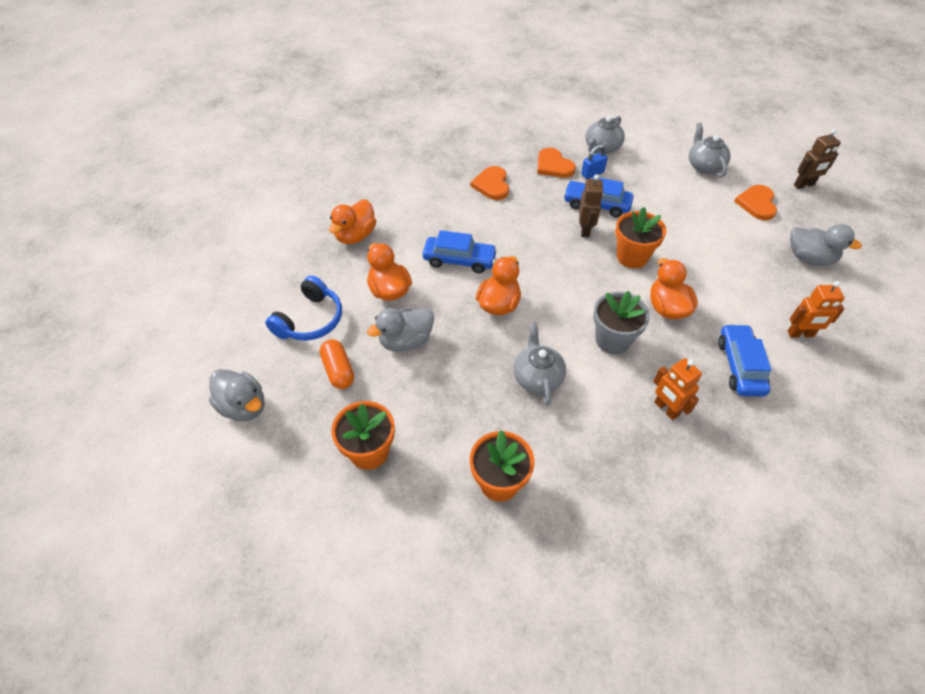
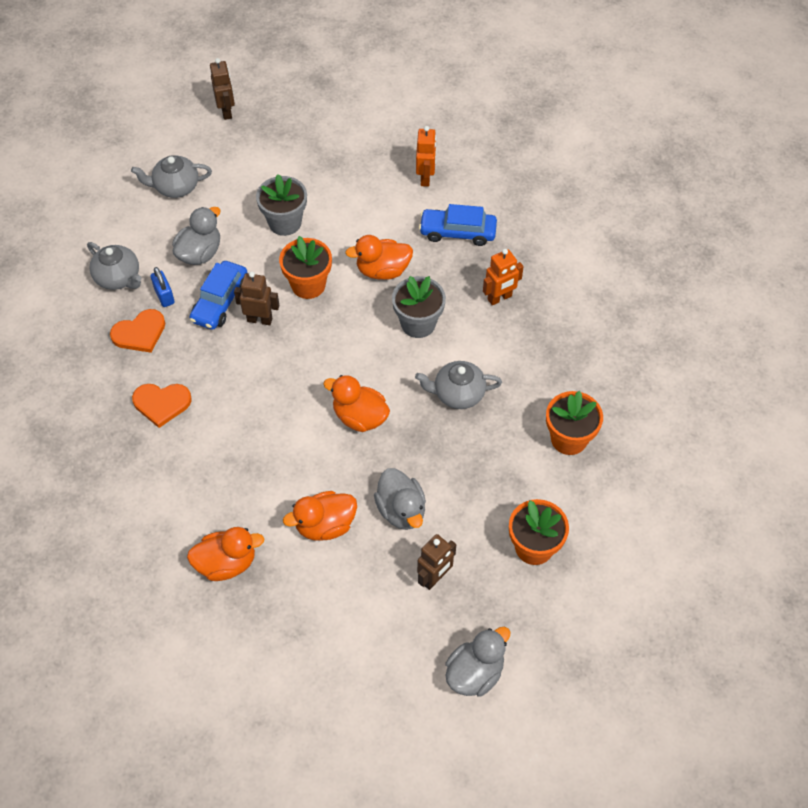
camera: 85 degrees left, 5 degrees up
(310, 320) = (360, 610): blue headphones -> none
(338, 370) = (435, 578): orange capsule -> brown robot
(355, 235) = (226, 563): orange duck -> orange duck turned 45 degrees counterclockwise
(459, 260) = (288, 450): blue car -> none
(695, 235) = (285, 222): none -> grey flower pot
(757, 203) = (247, 158): orange heart -> none
(809, 258) = (333, 141): grey duck -> grey duck (200, 253)

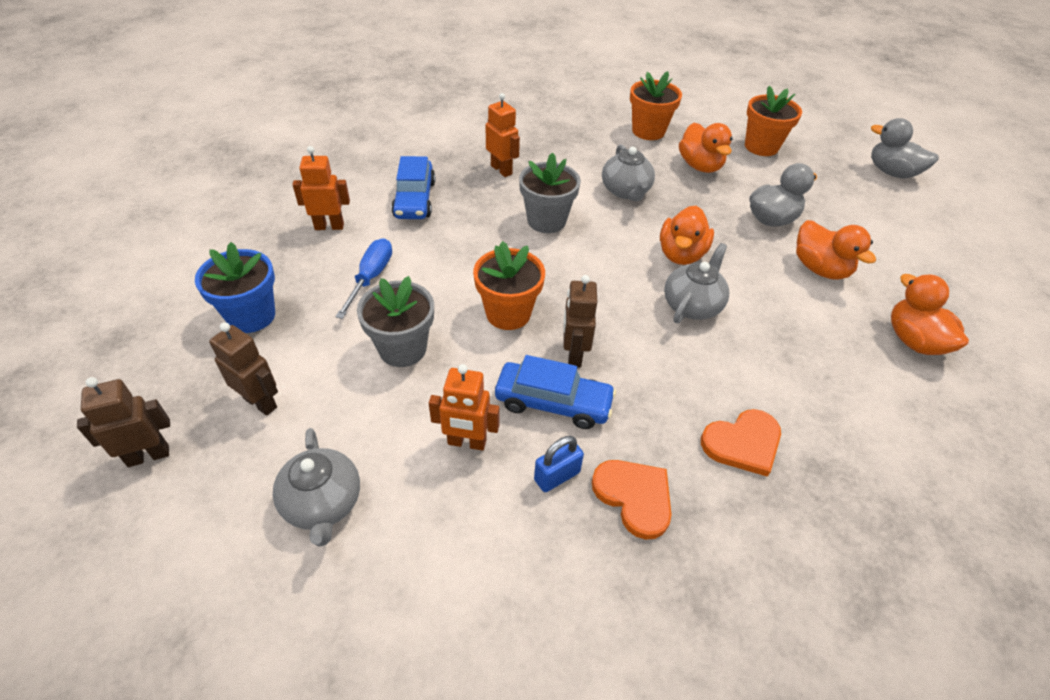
camera: 100 degrees left, 10 degrees down
(118, 278) = (532, 554): grey teapot -> grey teapot (692, 305)
(161, 403) = (743, 443): orange heart -> orange heart turned 75 degrees clockwise
(200, 253) = (467, 442): grey duck -> orange robot
(331, 142) = (251, 316): none -> blue flower pot
(360, 204) = (371, 277): none -> blue screwdriver
(382, 270) = (476, 251): orange duck -> orange duck (700, 166)
(435, 578) = (825, 196): brown robot -> brown robot (261, 402)

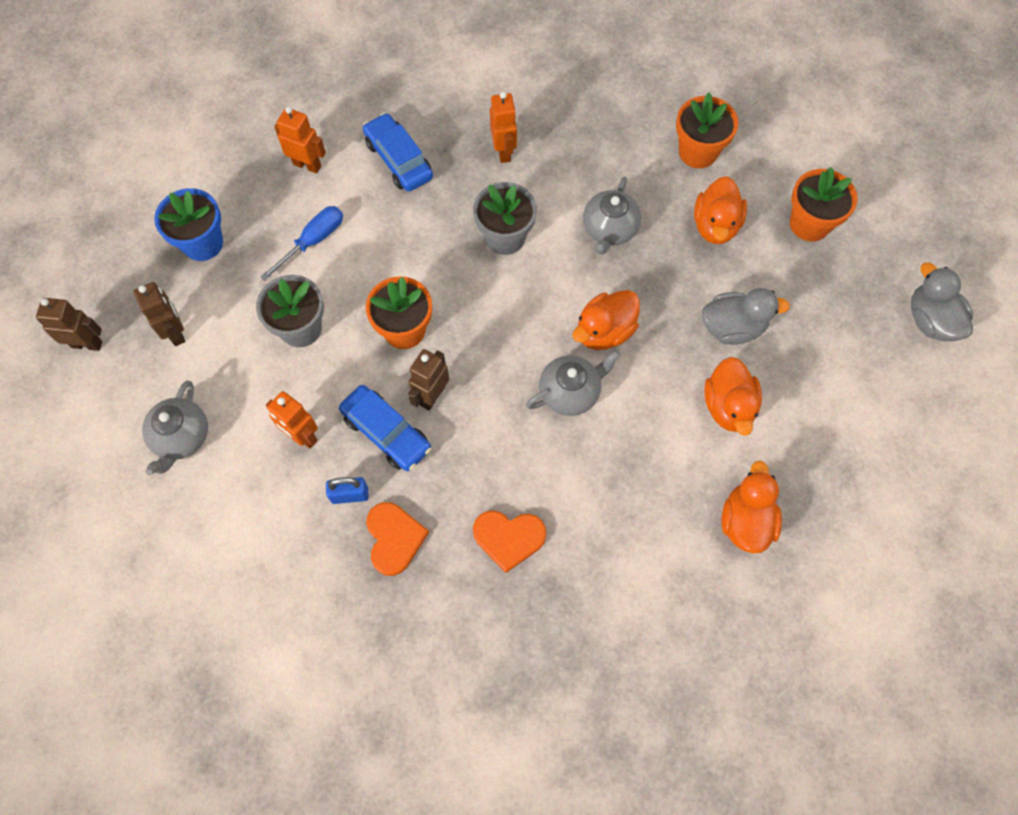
camera: 30 degrees right, 20 degrees up
(414, 199) = (399, 160): blue car -> blue car turned 120 degrees clockwise

